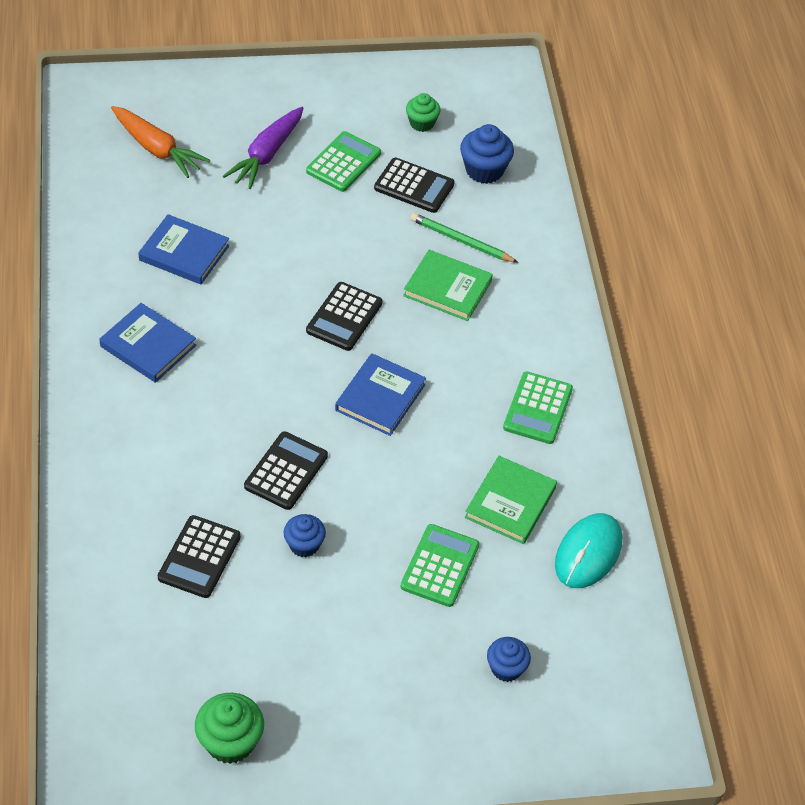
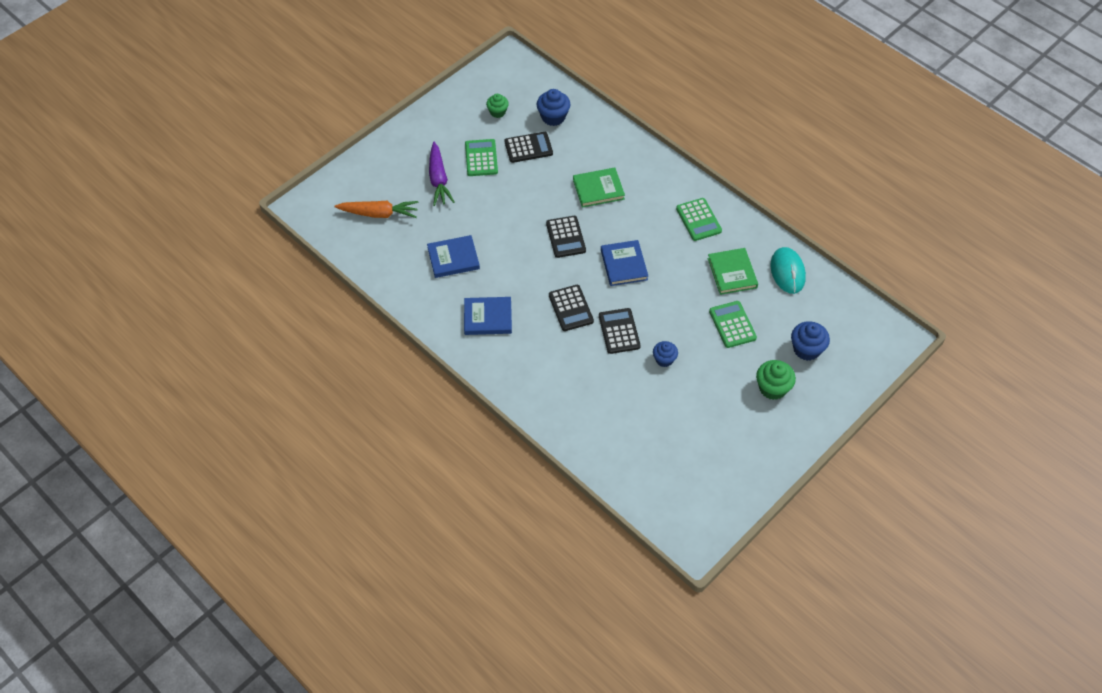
camera: 35 degrees left, 5 degrees up
(199, 557) = (624, 400): black calculator -> black calculator (571, 308)
(230, 742) = (727, 472): green cupcake -> green cupcake (772, 388)
(461, 241) = (580, 161): green pencil -> none
(506, 668) = (806, 349): blue cupcake -> blue cupcake, size x1.51

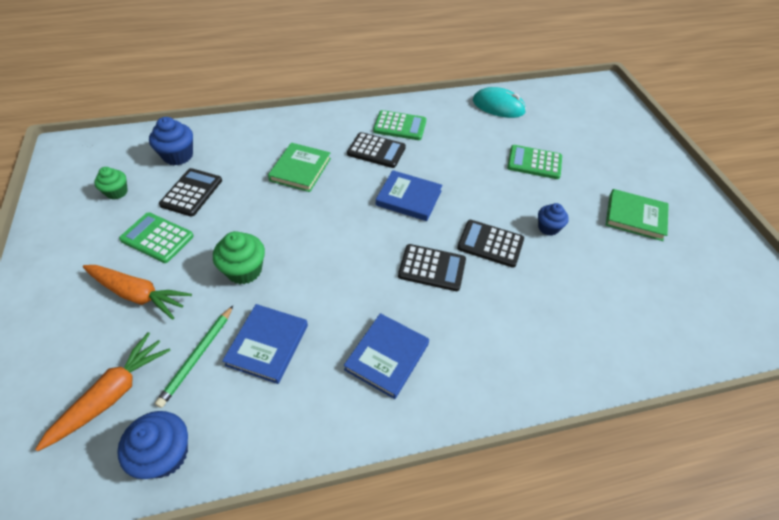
camera: 60 degrees left, 5 degrees down
(424, 233) = (197, 356): none -> green pencil
(438, 179) = (138, 294): purple carrot -> orange carrot
(566, 237) = (335, 223): black calculator -> black calculator (376, 151)
(732, 273) = (475, 135): green book -> green book (635, 217)
(772, 388) = (622, 173): green cupcake -> green cupcake (244, 270)
(806, 349) = (588, 134): blue cupcake -> blue cupcake (165, 454)

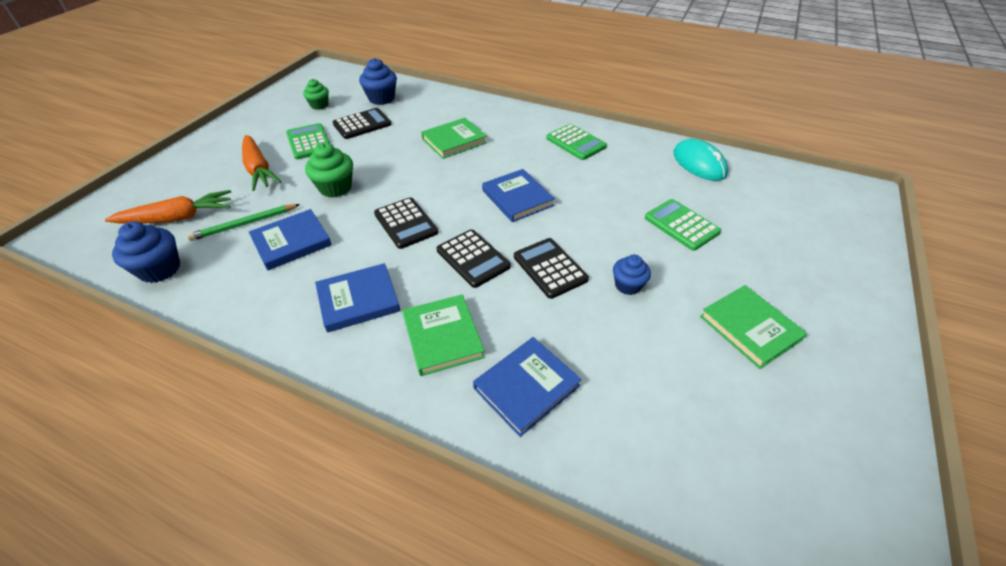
camera: 40 degrees right, 5 degrees down
(376, 151) = (532, 152): black calculator -> black calculator (406, 223)
(479, 342) = (442, 337): none -> green book
(565, 340) = (526, 387): none -> blue book

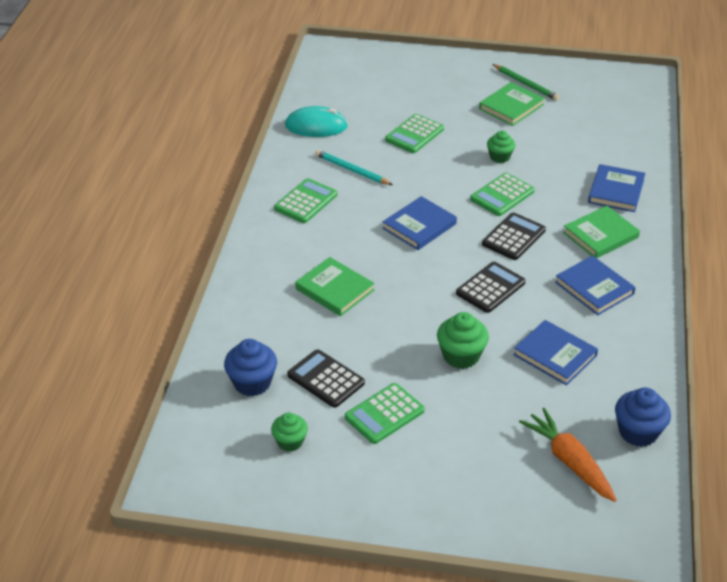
camera: 105 degrees left, 5 degrees down
(245, 224) = (549, 401): green pencil -> green pencil (525, 84)
(259, 169) = (458, 435): orange carrot -> none
(526, 387) = (616, 191): blue book -> blue book turned 75 degrees clockwise
(549, 268) = (502, 195): black calculator -> green calculator
(619, 173) = (352, 170): none -> turquoise pencil
(627, 285) = (499, 157): blue cupcake -> green cupcake
(699, 163) = (316, 126): turquoise mouse -> turquoise mouse turned 45 degrees clockwise

